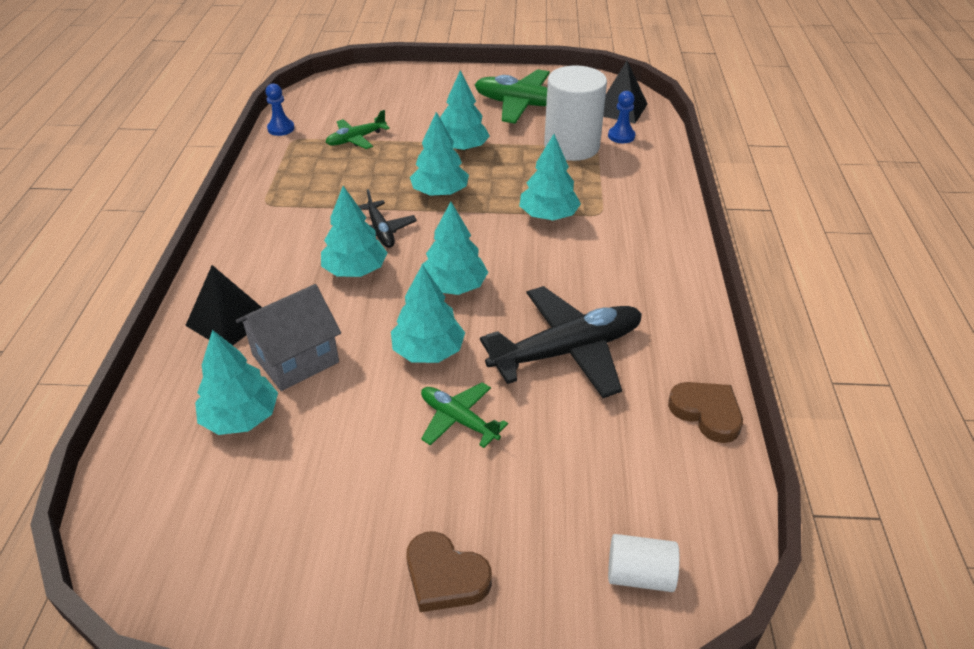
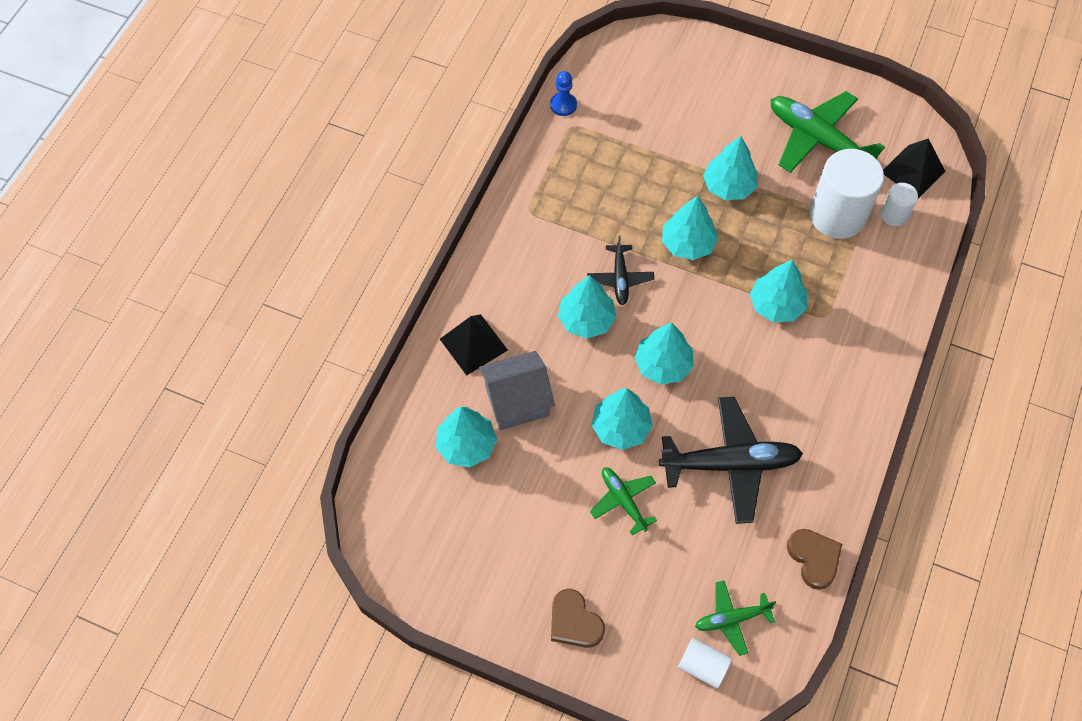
camera: 20 degrees right, 20 degrees up
(356, 139) = (631, 143): green plane -> green plane (731, 619)
(621, 136) = (894, 214): blue pawn -> white cylinder

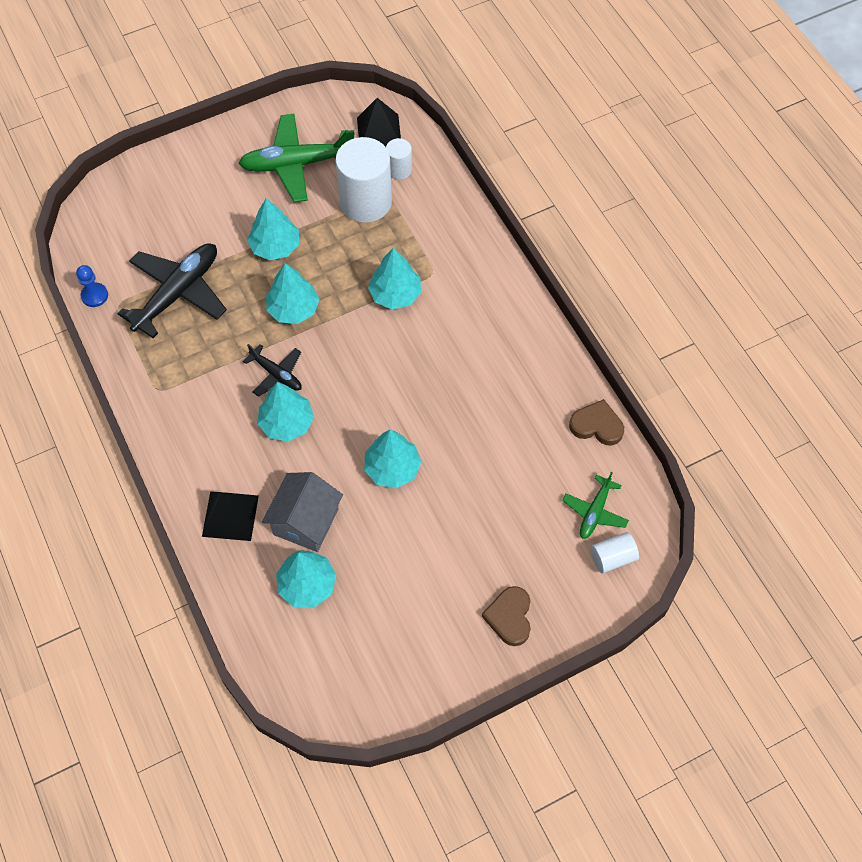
camera: 50 degrees left, 0 degrees up
(574, 622) = (509, 617): brown heart -> brown heart turned 90 degrees clockwise
(623, 500) = (448, 511): green plane -> none
(663, 365) = (371, 402): turquoise tree -> none
(731, 464) = (484, 420): black plane -> black plane (178, 293)

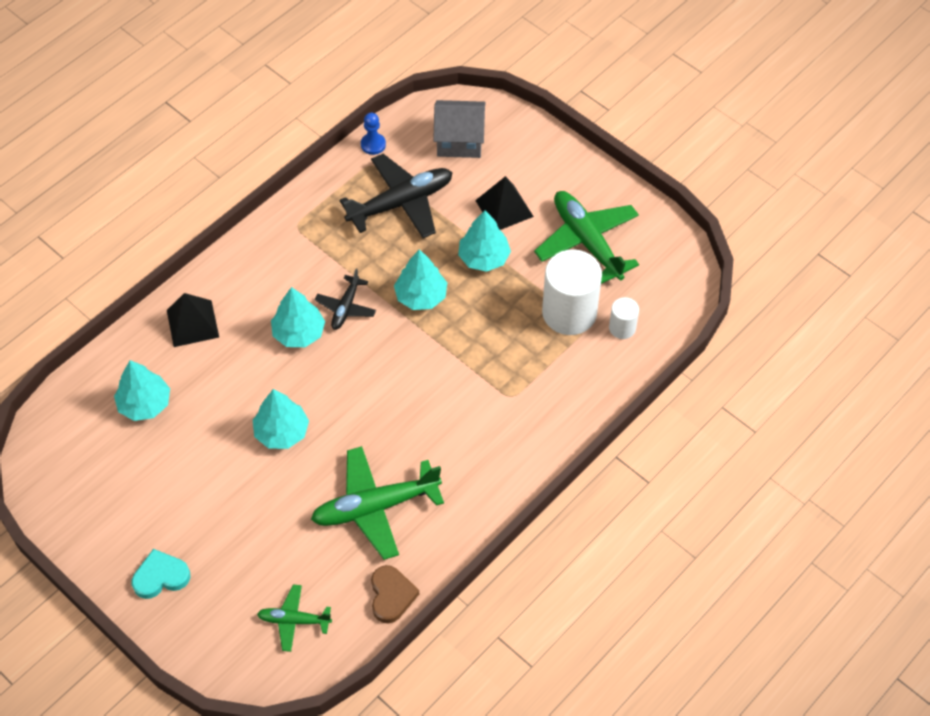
camera: 70 degrees right, 5 degrees down
(178, 293) = (401, 203): black plane -> black plane turned 45 degrees counterclockwise
(306, 522) = (205, 382): grey house -> grey house (459, 141)
(379, 132) = (660, 295): black pyramid -> black pyramid (504, 208)
(395, 294) = (472, 373): turquoise tree -> none
(503, 413) = (375, 507): none -> green plane
(509, 617) = (161, 576): brown heart -> turquoise heart
(612, 557) = (249, 650): white cylinder -> none

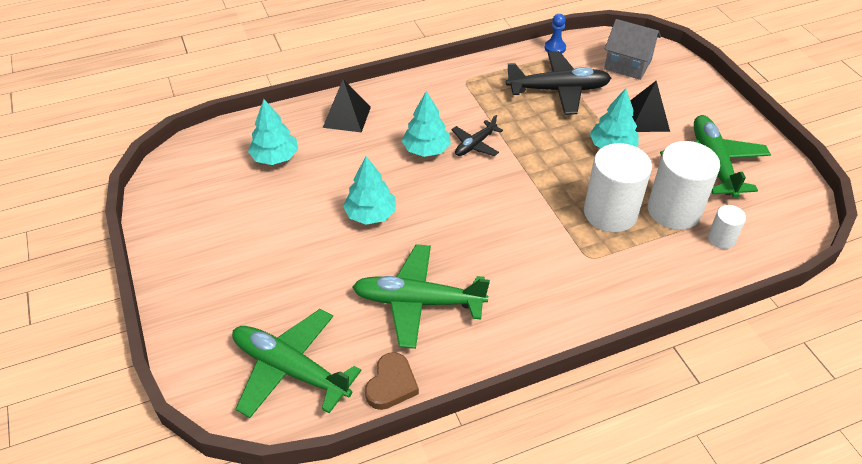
camera: 25 degrees right, 10 degrees down
(161, 576) = (202, 287): turquoise heart -> none
(293, 620) = (290, 369): green plane -> green plane, size x1.86
(421, 296) = (543, 156): turquoise tree -> none
(511, 339) = (610, 213): none -> white cylinder

